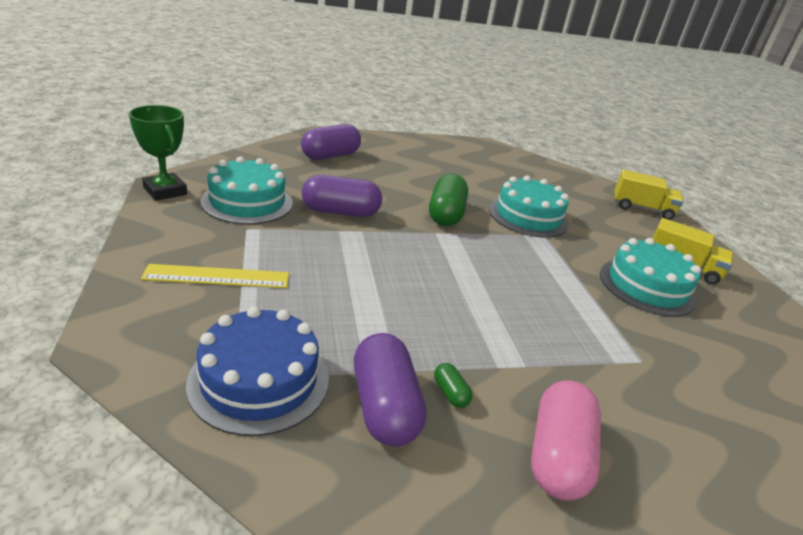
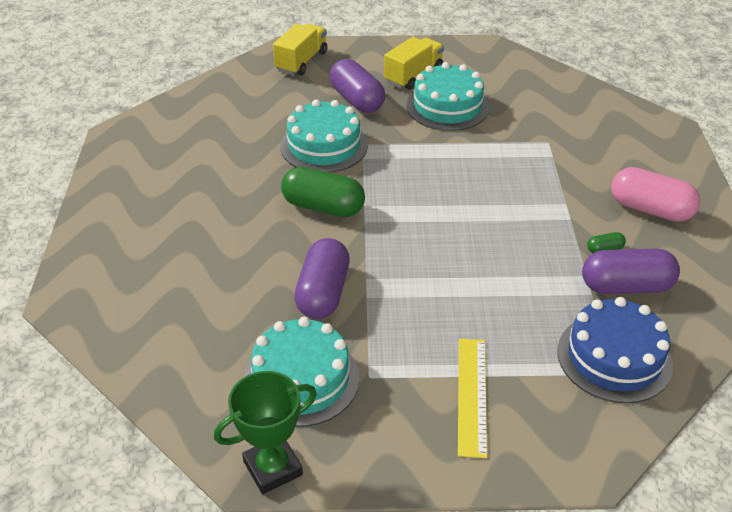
camera: 75 degrees left, 10 degrees up
(330, 156) = (152, 294): purple capsule -> purple capsule (357, 100)

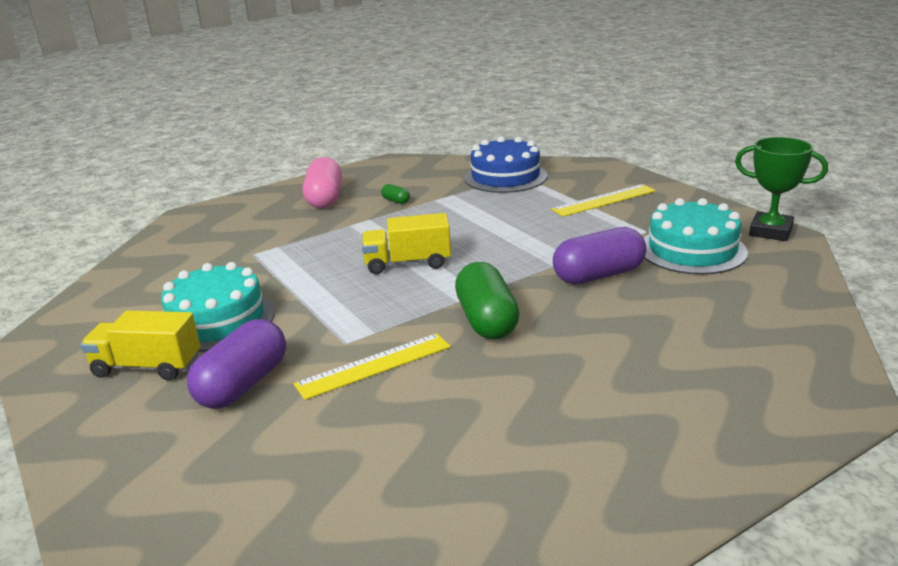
camera: 120 degrees left, 15 degrees down
(301, 61) = (148, 485): yellow truck -> yellow truck (408, 263)
(324, 146) = (374, 365): turquoise cake -> yellow ruler
(626, 286) = (430, 187): purple capsule -> none

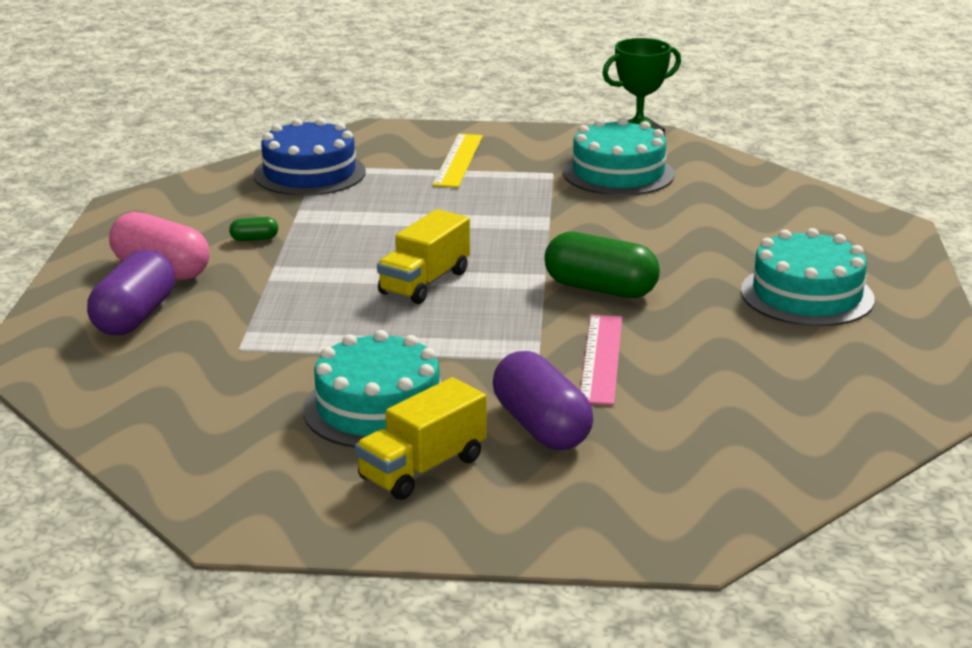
camera: 55 degrees left, 0 degrees up
(374, 365) = (601, 358): yellow ruler -> pink ruler
(598, 275) = (598, 220): purple capsule -> purple capsule (135, 317)
(617, 411) = (807, 295): none -> turquoise cake

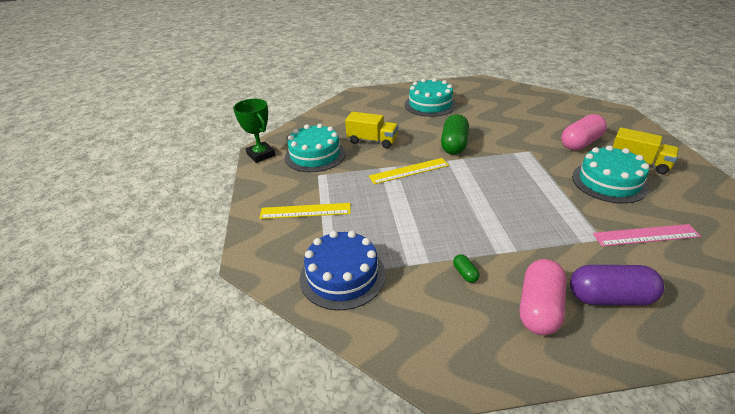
camera: 100 degrees left, 10 degrees up
(424, 282) = (480, 192): yellow truck -> yellow truck (372, 141)
(525, 237) = (409, 171): none -> yellow ruler
(541, 426) = (580, 143): purple capsule -> pink capsule
(601, 358) = (516, 137): pink ruler -> pink ruler (646, 235)

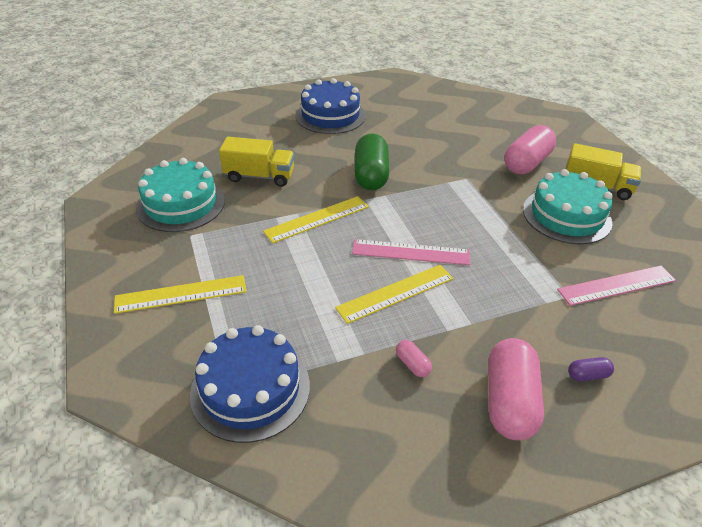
camera: 15 degrees left, 5 degrees up
(261, 155) = (99, 209): green trophy -> none
(430, 104) = (330, 115): turquoise cake -> blue cake
(460, 224) = (395, 293): none -> yellow ruler
(465, 273) = (412, 364): green capsule -> pink capsule
(476, 198) = (411, 252): none -> pink ruler
(610, 297) = (588, 375): purple capsule -> purple capsule, size x0.44

